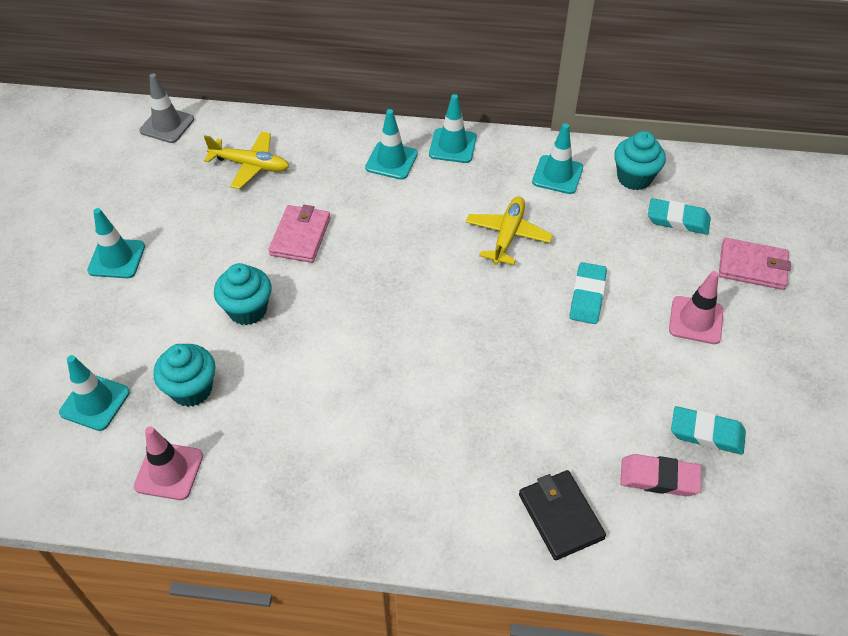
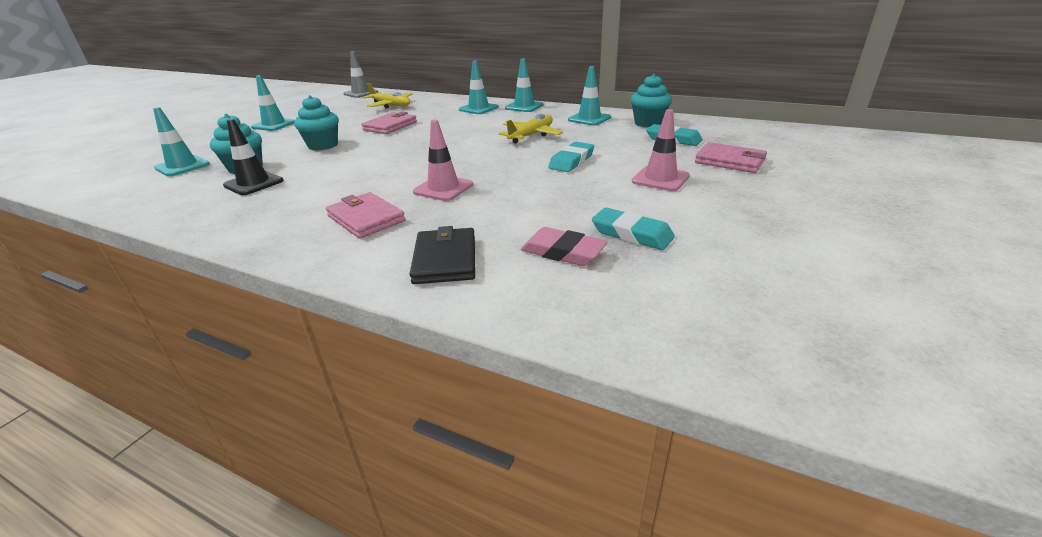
camera: 20 degrees right, 20 degrees down
(169, 471) = (181, 196): pink traffic cone -> pink traffic cone (443, 188)
(237, 423) = (254, 183): none -> black traffic cone
(434, 467) = (366, 219): none -> pink wallet

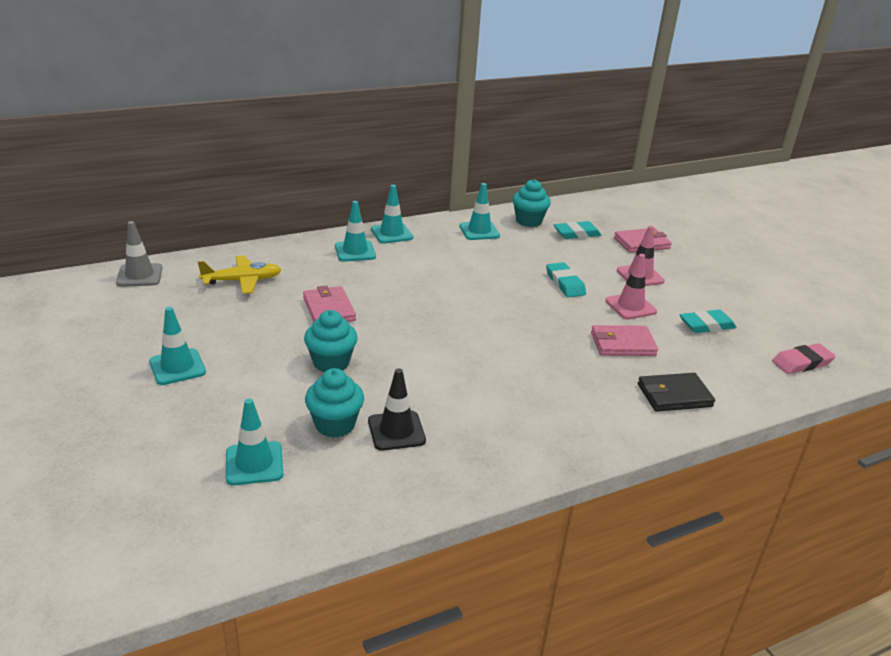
camera: 55 degrees left, 0 degrees up
(366, 219) = (568, 401): pink wallet -> pink wallet (622, 344)
(443, 188) = (549, 350): pink traffic cone -> pink traffic cone (630, 306)
(445, 259) = (674, 395): black wallet -> black wallet turned 45 degrees counterclockwise
(531, 135) = (480, 268): yellow plane -> none
(563, 252) = (706, 355): pink eraser -> pink eraser (802, 362)

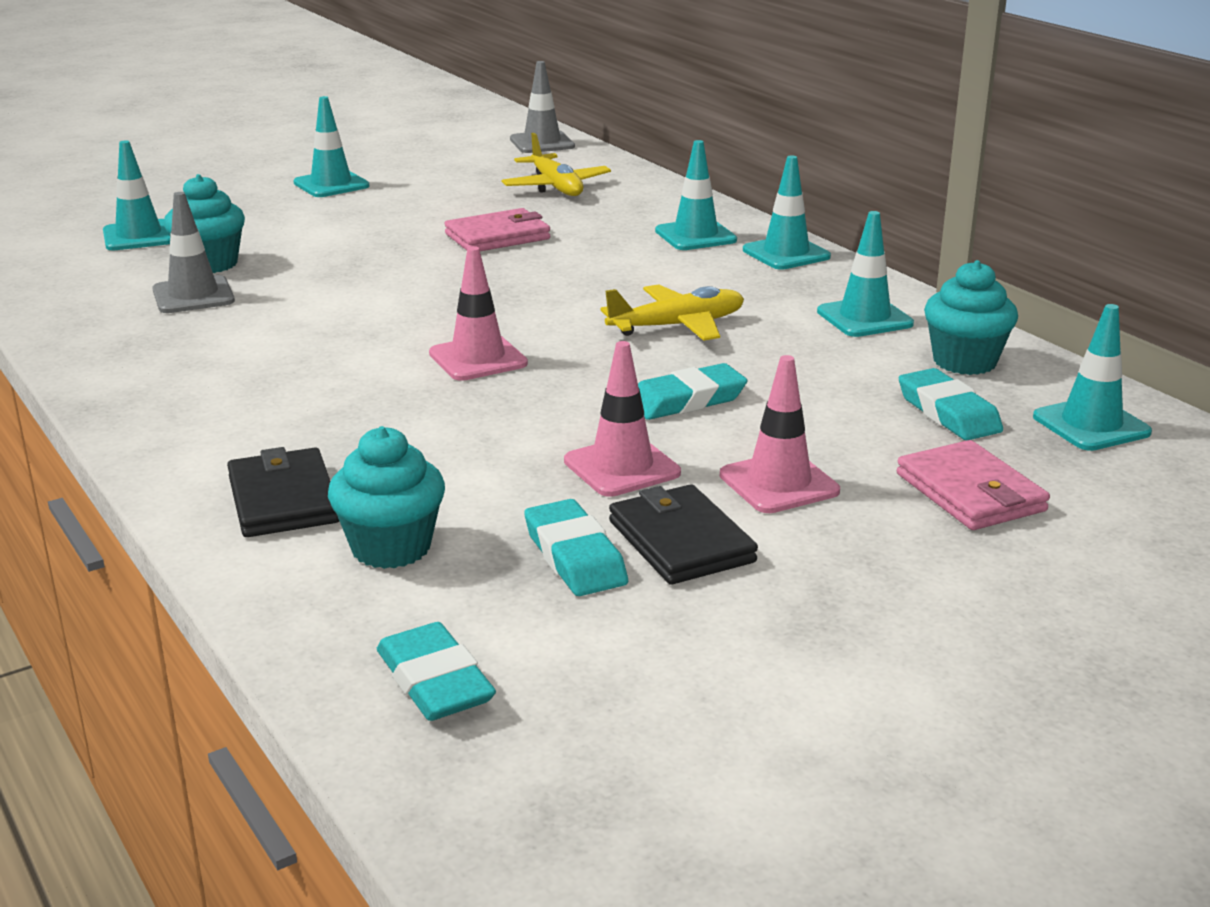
camera: 85 degrees right, 5 degrees down
(331, 363) = (353, 250): turquoise cupcake -> turquoise cupcake (391, 548)
(396, 431) = (193, 295): black traffic cone -> grey traffic cone
(480, 274) = (677, 326): none -> yellow plane
(514, 331) = (478, 359): none -> pink traffic cone
(586, 212) = (1091, 425): none -> turquoise traffic cone
(622, 344) = (460, 454): pink wallet -> none
(689, 302) = (680, 541): none -> black wallet
(802, 362) = (435, 681): pink eraser -> turquoise eraser

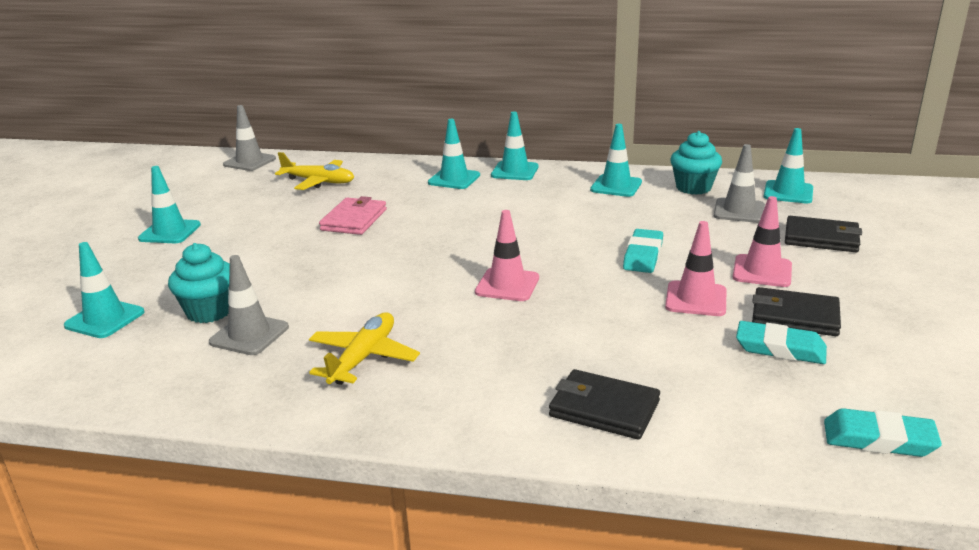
camera: 45 degrees left, 0 degrees up
(391, 548) = (709, 396): turquoise cupcake -> none
(677, 326) = (554, 224): yellow plane -> yellow plane (363, 357)
(948, 413) = (739, 211): turquoise eraser -> grey traffic cone
(970, 492) = (821, 238): pink wallet -> black wallet

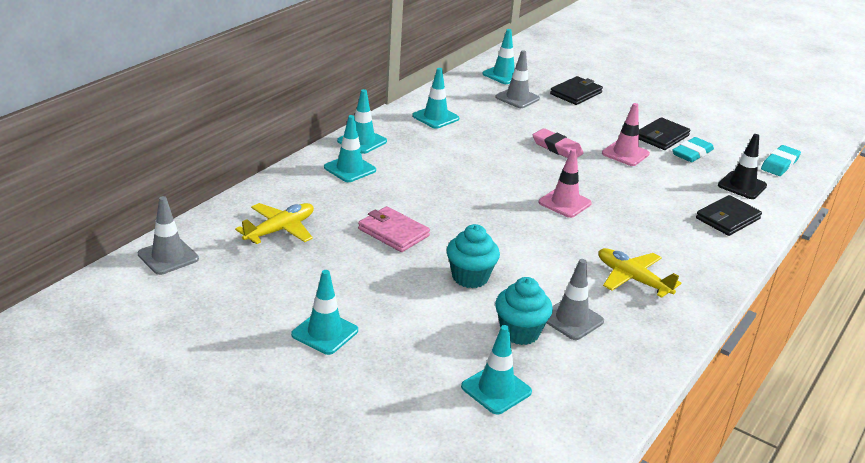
camera: 70 degrees left, 5 degrees up
(643, 255) = (557, 148): turquoise eraser -> pink eraser
(693, 188) = (466, 96): turquoise cupcake -> turquoise cupcake (470, 277)
(734, 408) = (742, 185): none -> black traffic cone
(762, 271) = (604, 124): pink traffic cone -> none

